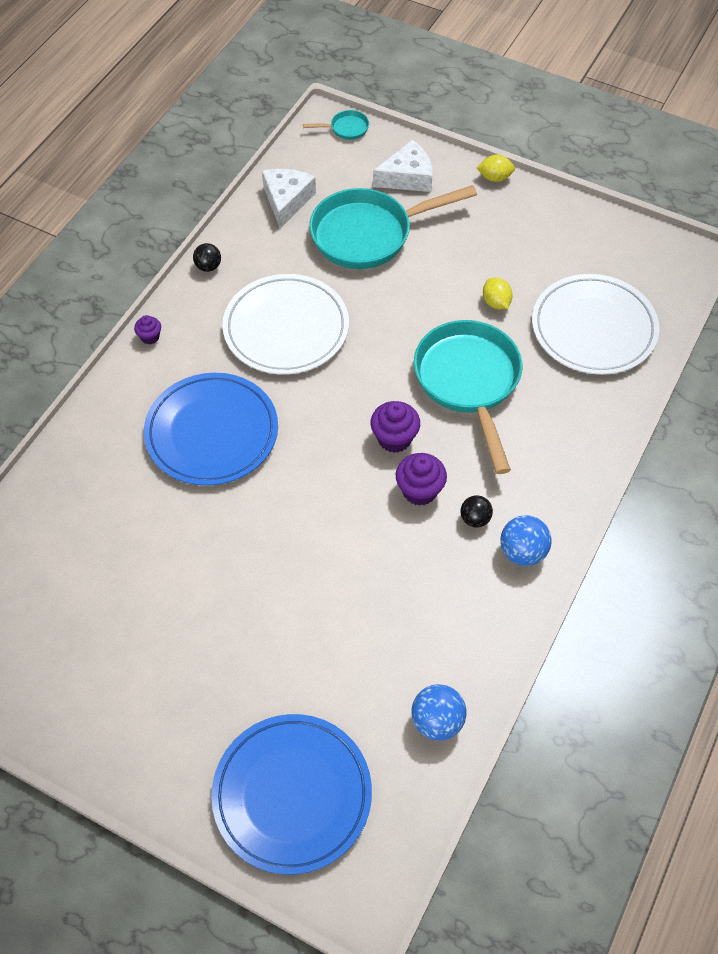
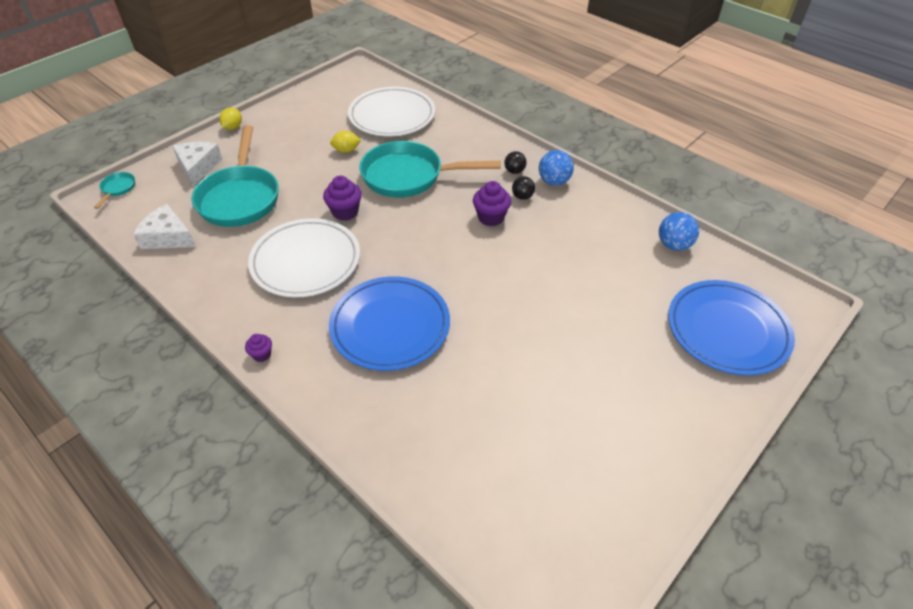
camera: 75 degrees left, 10 degrees down
(208, 266) = (206, 300): black ball -> black ball (514, 171)
(394, 438) = (441, 221): purple cupcake -> purple cupcake (345, 212)

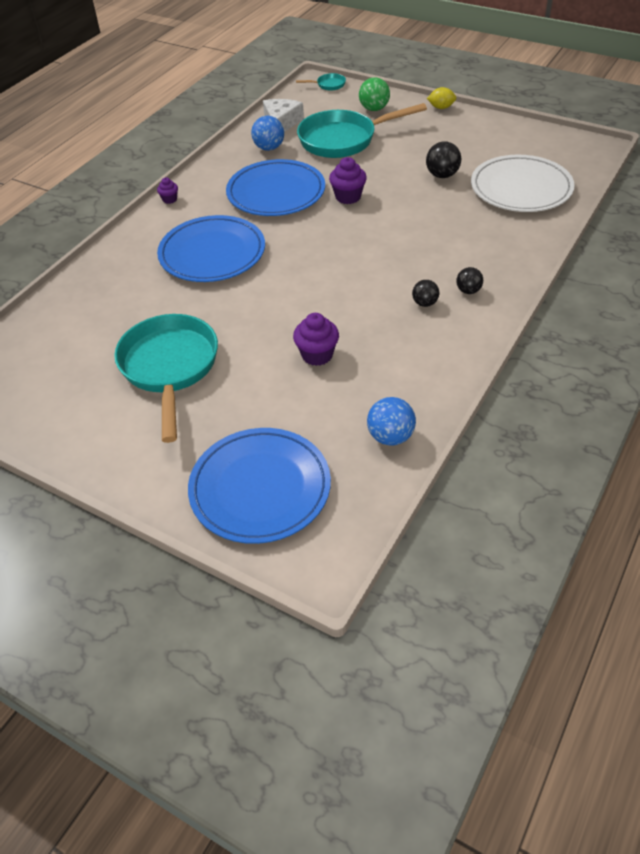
camera: 80 degrees right, 0 degrees up
(198, 167) = (374, 109): white cheese -> green ball
(306, 261) = (276, 193): white plate -> blue plate
(346, 150) = (442, 175): yellow lemon -> black ball
(409, 176) = (420, 221): turquoise pan -> turquoise pan (169, 368)
(491, 217) = (379, 286): purple cupcake -> purple cupcake (317, 355)
(554, 181) = (465, 324): blue ball -> blue ball (269, 148)

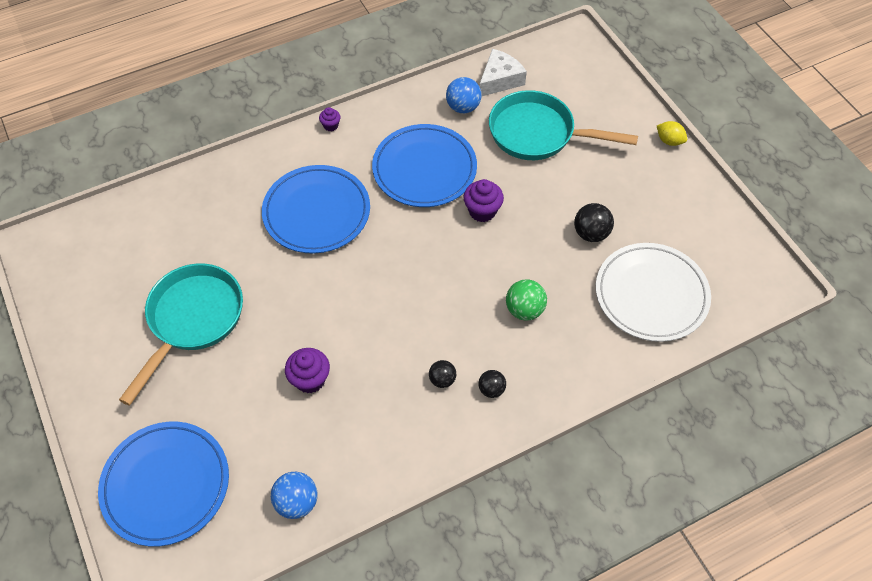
camera: 30 degrees right, 10 degrees up
(328, 85) = (586, 49): turquoise pan -> none
(374, 109) = (602, 107): green ball -> green ball (524, 310)

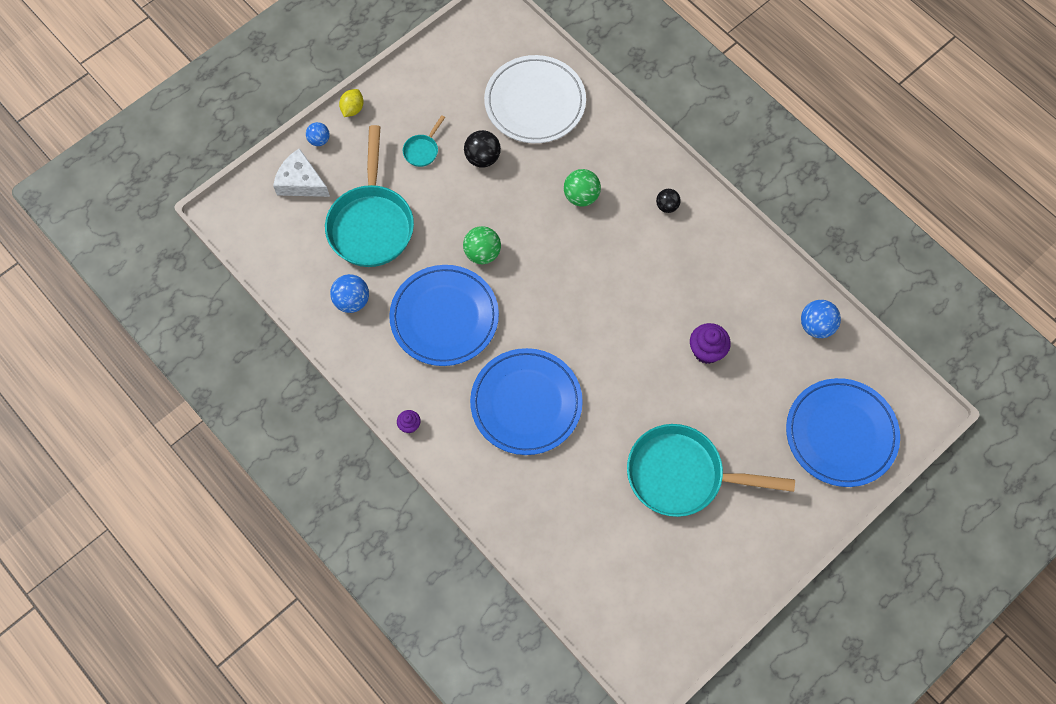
camera: 105 degrees left, 10 degrees up
(442, 380) = (670, 245): black ball -> none
(482, 211) = (482, 253): purple cupcake -> green ball
(499, 80) = (304, 274): white cheese -> white cheese (301, 182)
(610, 186) = (422, 150): none -> turquoise pan
(638, 111) = (319, 140): none -> blue ball

